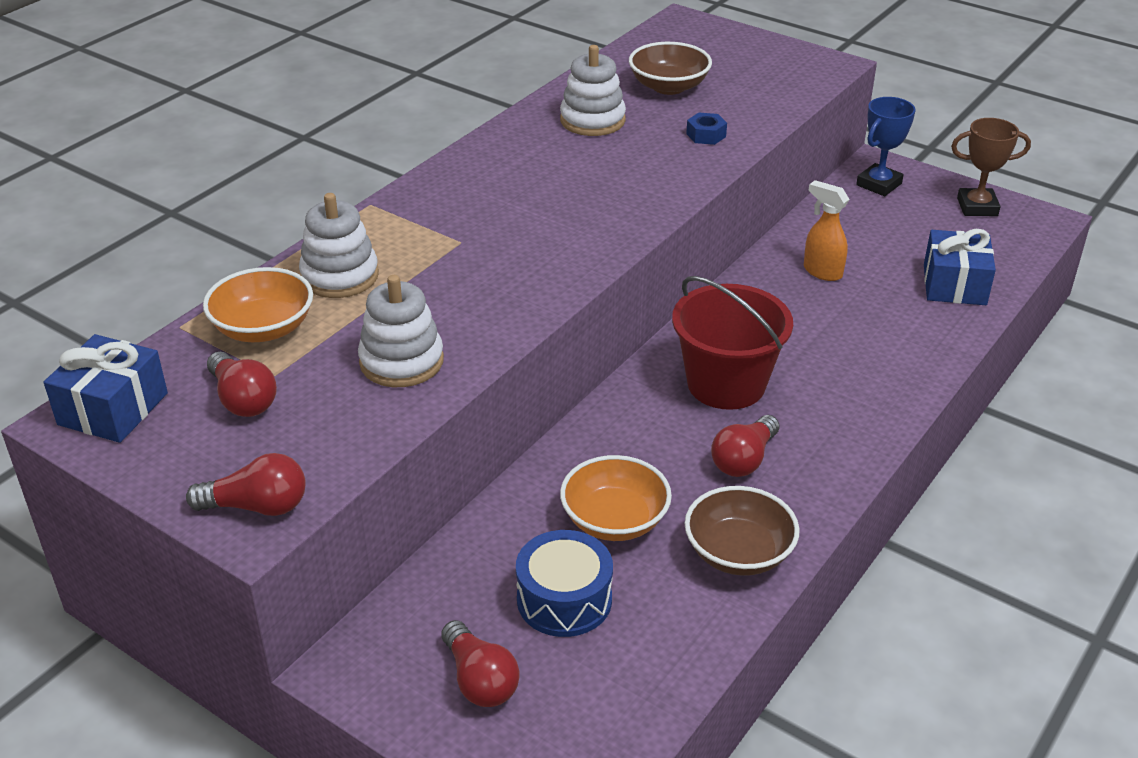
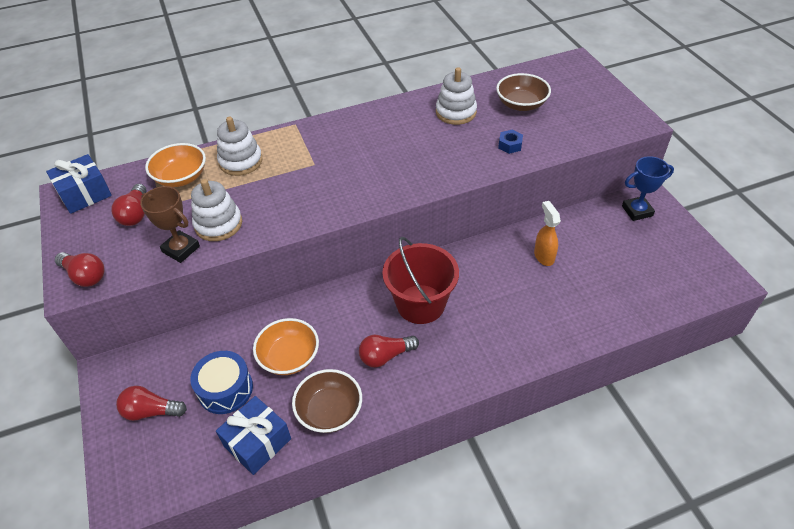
camera: 35 degrees right, 10 degrees up
(480, 680) = (151, 411): red light bulb -> red light bulb turned 90 degrees clockwise
(954, 285) = (619, 301): blue gift -> blue gift (257, 442)
(977, 207) = (688, 252): brown trophy -> brown trophy (181, 249)

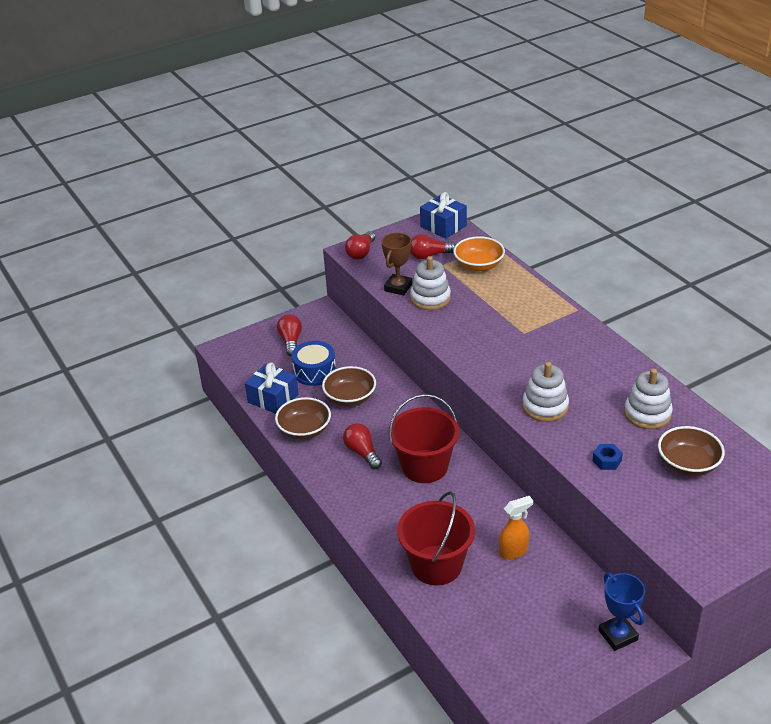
camera: 80 degrees right, 10 degrees down
(241, 161) = (511, 291): white stacking toy -> white stacking toy (545, 406)
(289, 357) = (350, 398): orange bowl -> brown bowl
(556, 314) = (436, 565): none -> red bucket

